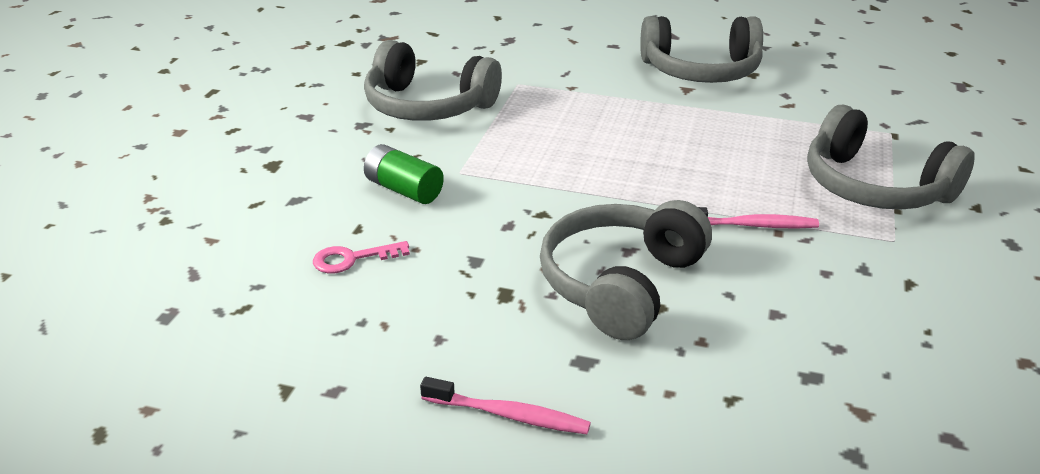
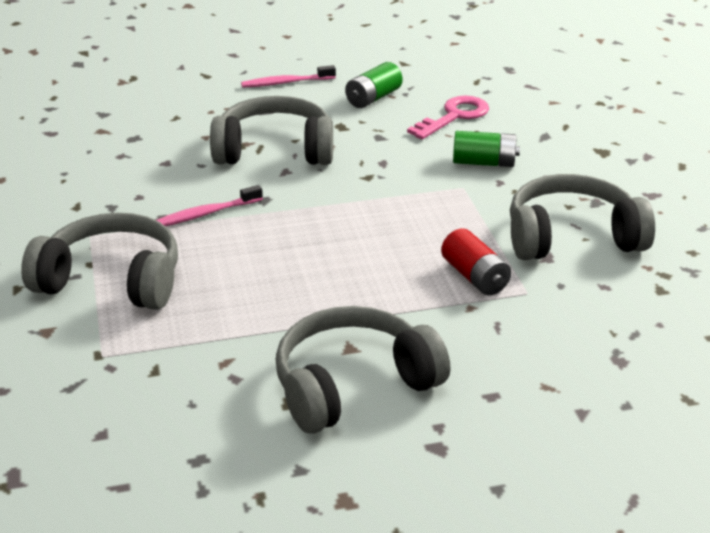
camera: 150 degrees right, 0 degrees up
(352, 259) = (454, 116): pink key -> pink key, size x1.51
(413, 328) = (373, 98): none -> green battery
(544, 102) = (475, 277): none -> red battery
(621, 284) = (274, 150): grey headphones -> grey headphones turned 90 degrees counterclockwise

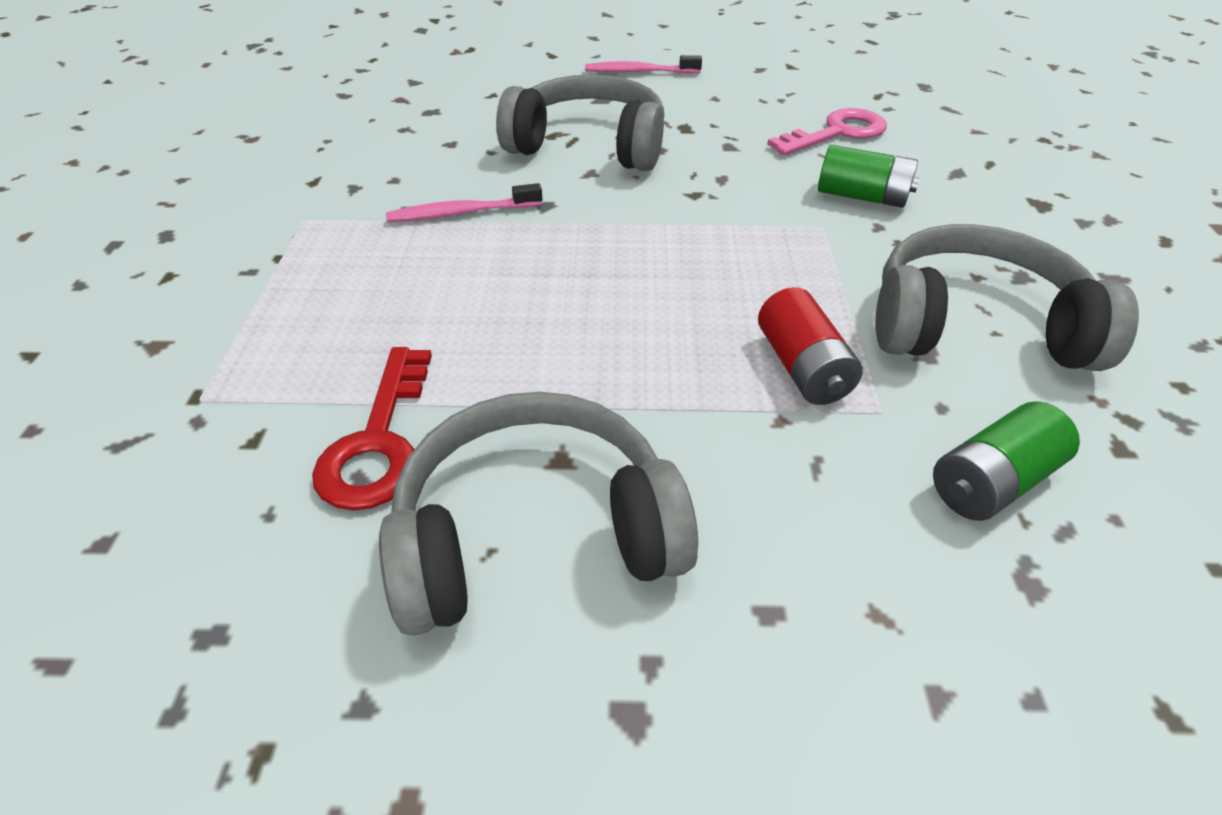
camera: 15 degrees right, 10 degrees up
(112, 280) = (289, 285): grey headphones -> none
(235, 358) = (378, 442): none -> red key
(373, 98) = (739, 100): green battery -> green battery (992, 482)

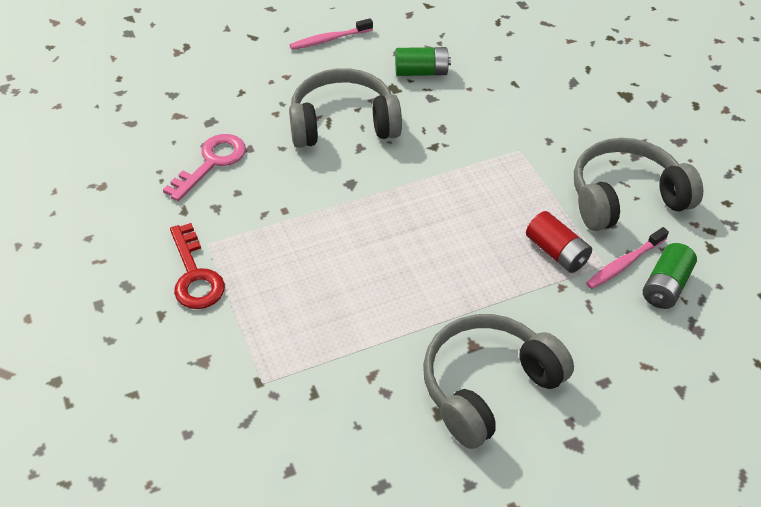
camera: 25 degrees left, 5 degrees up
(378, 442) = (379, 370): red key -> red key (195, 275)
(462, 213) = (304, 206): pink toothbrush -> pink toothbrush (624, 263)
(837, 133) = (490, 66): pink key -> pink key (212, 162)
(862, 197) = (530, 119): green battery -> green battery (421, 72)

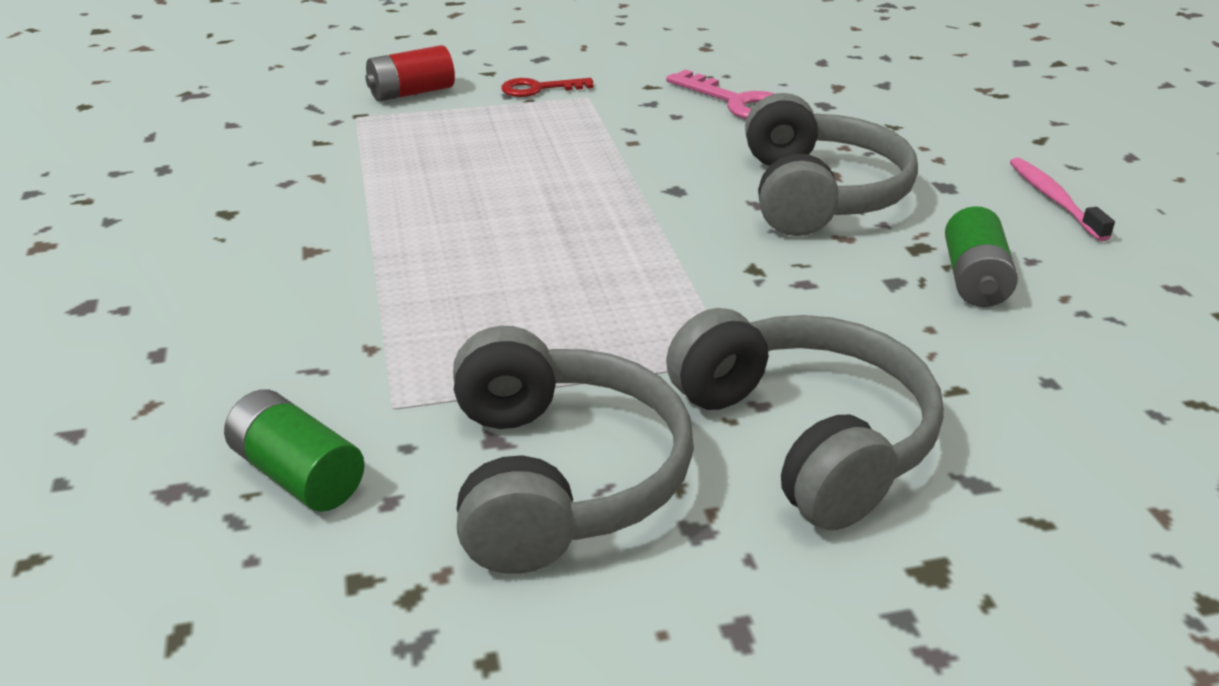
camera: 100 degrees right, 15 degrees down
(195, 275) = (538, 89): red key -> red key, size x0.66
(488, 386) = (234, 252): grey headphones -> grey headphones (806, 437)
(556, 252) = (450, 356): red battery -> red battery (411, 93)
(624, 263) = (382, 433): pink toothbrush -> none

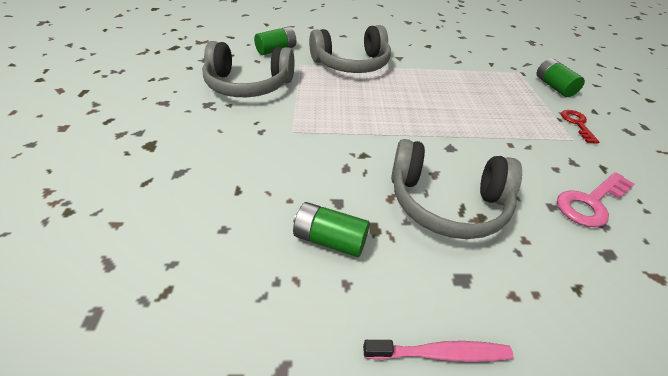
camera: 100 degrees right, 10 degrees up
(411, 93) = (554, 87): red battery -> green battery
(806, 437) = (234, 137): grey headphones -> grey headphones (351, 64)

